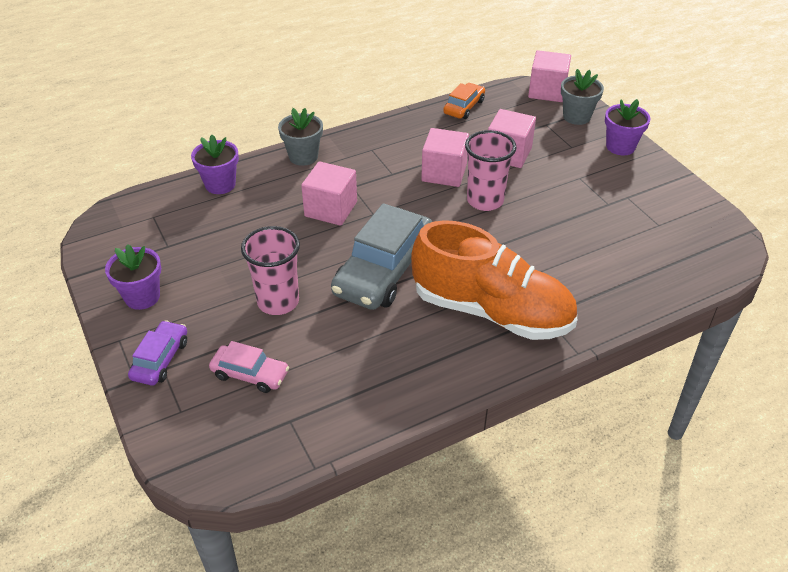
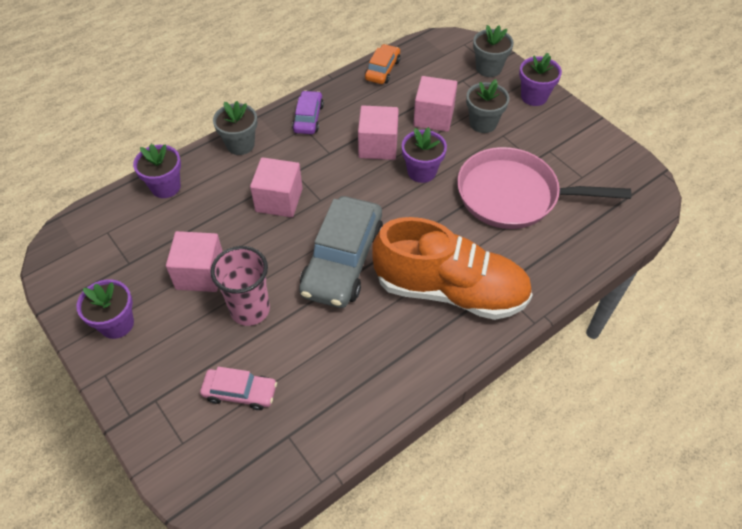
camera: 10 degrees left, 10 degrees up
(160, 359) = (150, 390): purple car -> purple car (308, 118)
(485, 201) = (421, 171): pink cup -> purple flower pot
(547, 91) = (456, 43): pink cube -> pink cube (200, 273)
(560, 164) = (483, 123): none -> grey flower pot
(580, 233) = (514, 195): none -> pink pan

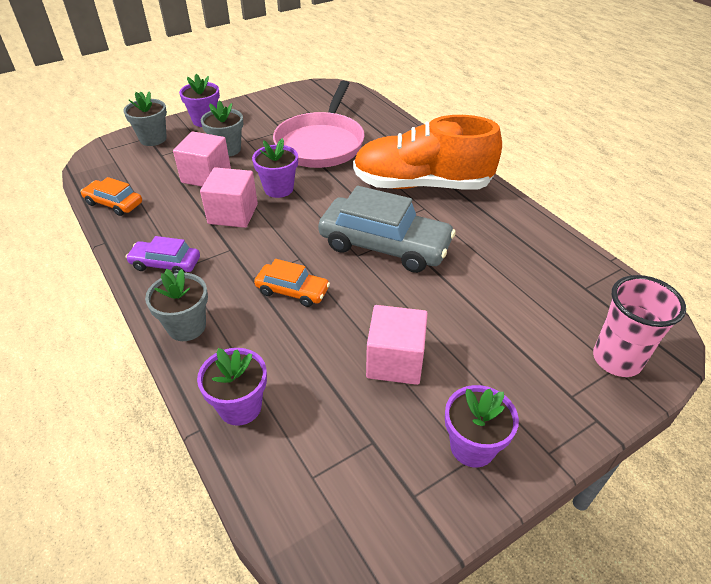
camera: 85 degrees left, 10 degrees down
(240, 392) = (547, 322): pink car -> none
(250, 310) = (446, 315): pink cup -> pink cup (616, 360)
(279, 200) = (292, 291): pink cube -> orange car
(450, 290) = (421, 185): orange shoe -> orange shoe turned 105 degrees counterclockwise

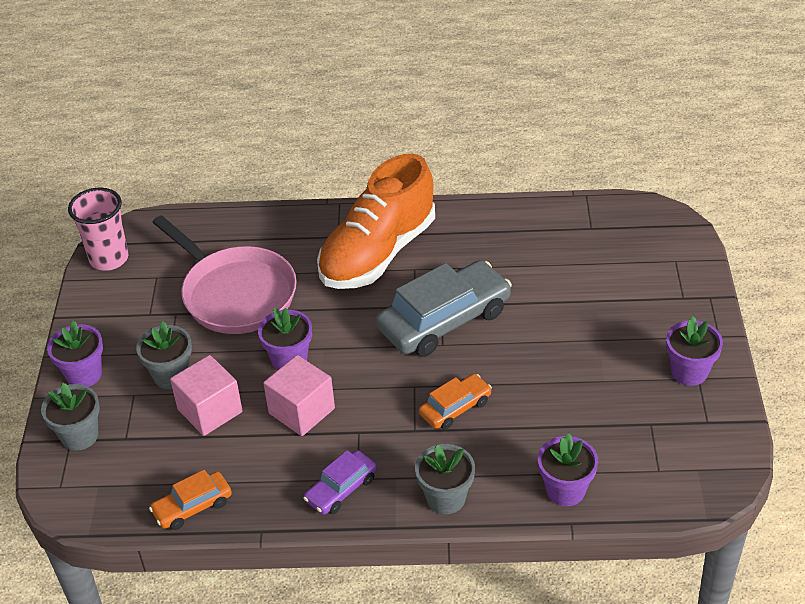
camera: 55 degrees left, 0 degrees up
(395, 361) = (584, 376): pink cube -> none
(616, 360) = (669, 255): pink cup -> pink cup (109, 259)

